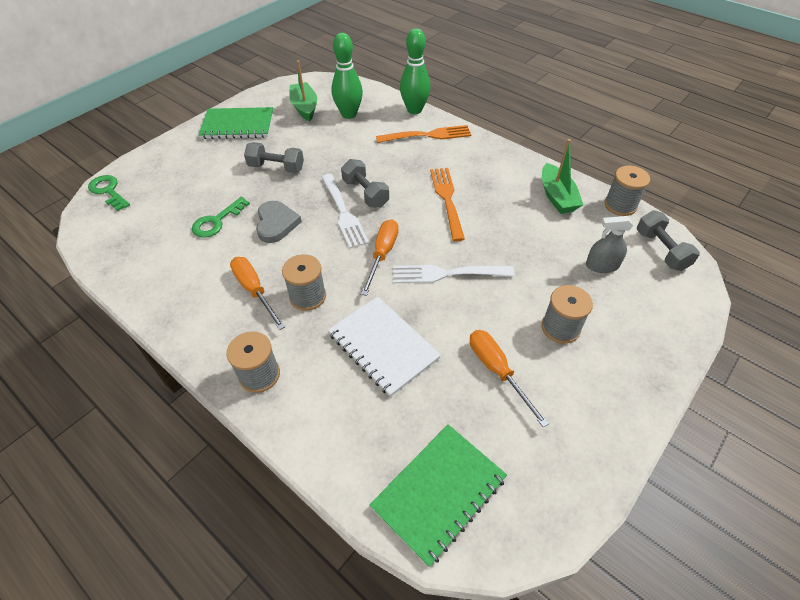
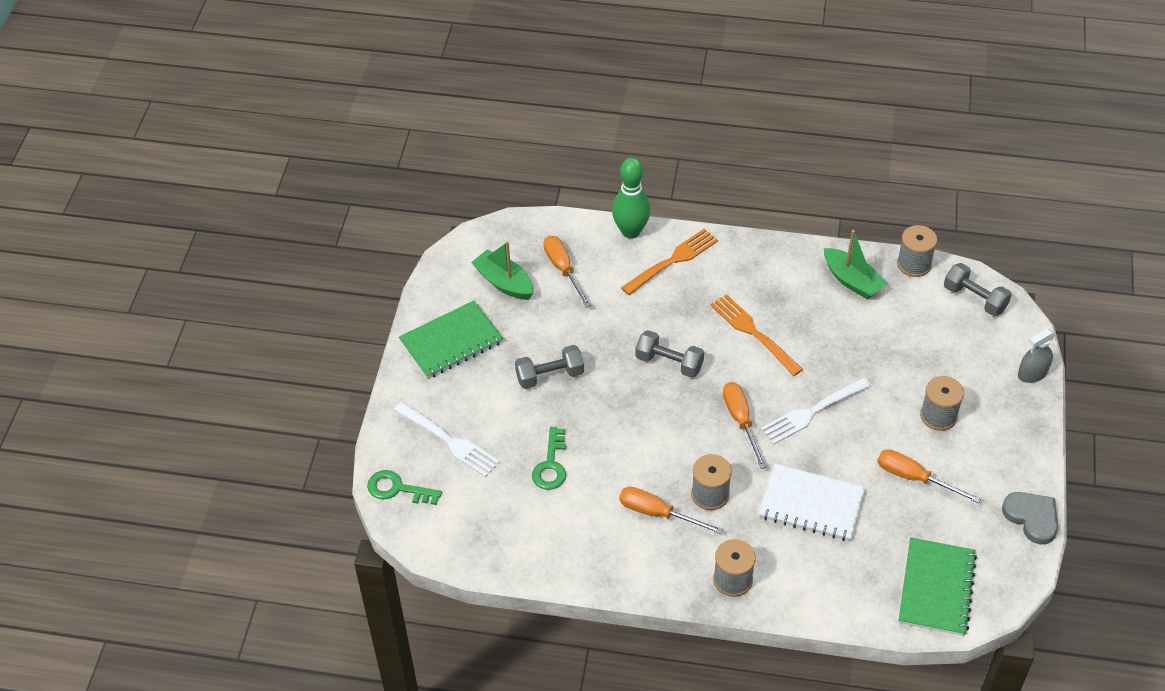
camera: 30 degrees left, 0 degrees up
(276, 224) = (612, 439): grey heart -> grey heart (1032, 518)
(343, 212) = (666, 395): white fork -> white fork (448, 440)
(349, 114) = (563, 270): green bowling pin -> orange screwdriver
(602, 265) = (935, 339): grey spray bottle -> grey spray bottle (1032, 373)

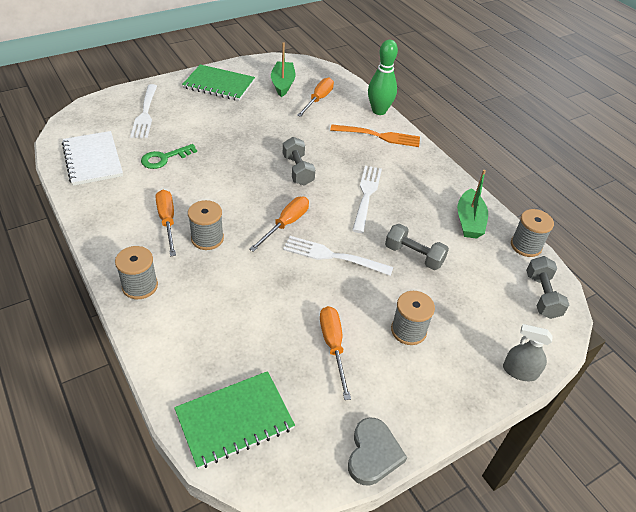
camera: 45 degrees right, 5 degrees down
(397, 489) = (92, 111): green key -> none
(549, 376) = (233, 128): grey dumbbell -> grey dumbbell (414, 255)
(754, 333) = (366, 196): orange fork -> white fork
(811, 504) = (248, 296): white notebook -> white notebook (93, 160)

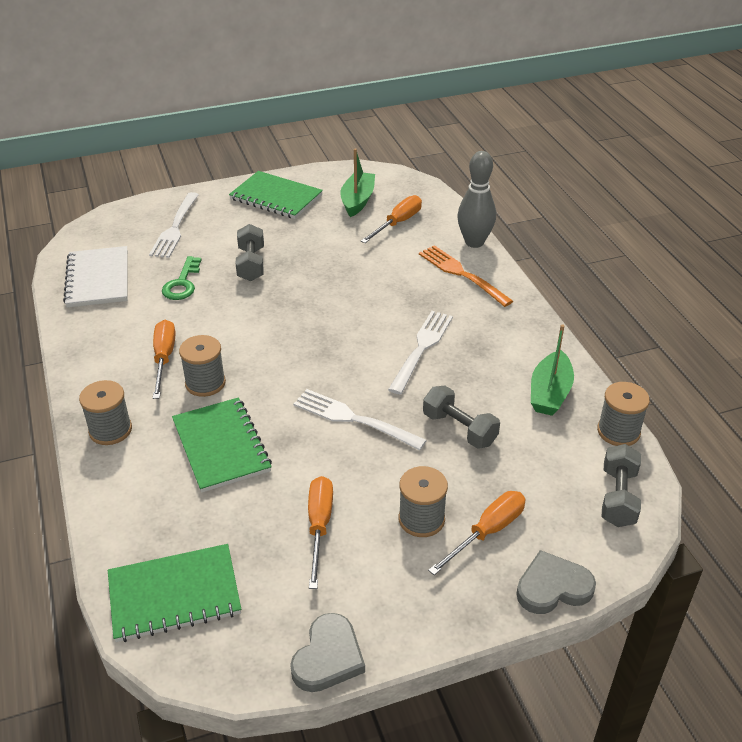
camera: 15 degrees right, 5 degrees down
(164, 158) = (182, 283): green key -> green key turned 60 degrees counterclockwise
(235, 289) = (221, 446): none -> green notebook
(286, 224) = (306, 375): orange screwdriver -> orange screwdriver (487, 532)
(298, 170) = (342, 310): grey dumbbell -> grey dumbbell (251, 264)
(378, 136) = (462, 274): orange fork -> orange fork turned 150 degrees counterclockwise
(379, 111) = (474, 242): green bowling pin -> grey bowling pin
(520, 371) = (553, 587): grey spray bottle -> grey heart

